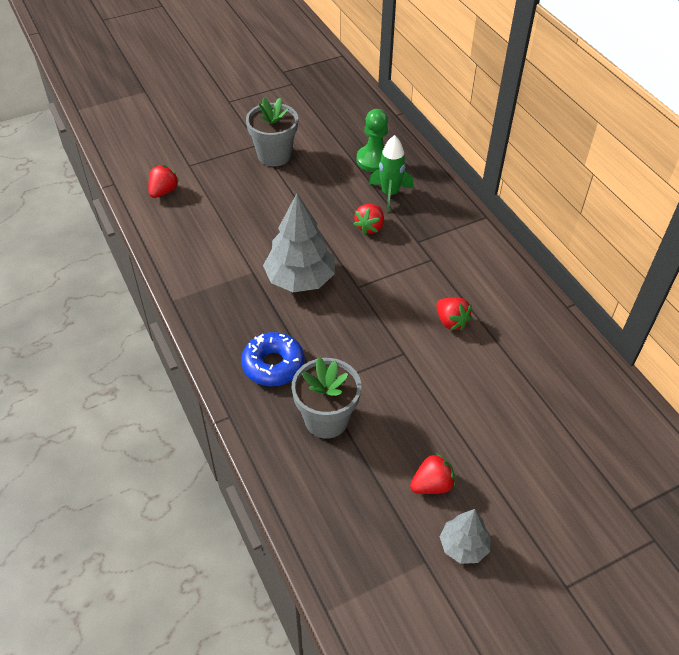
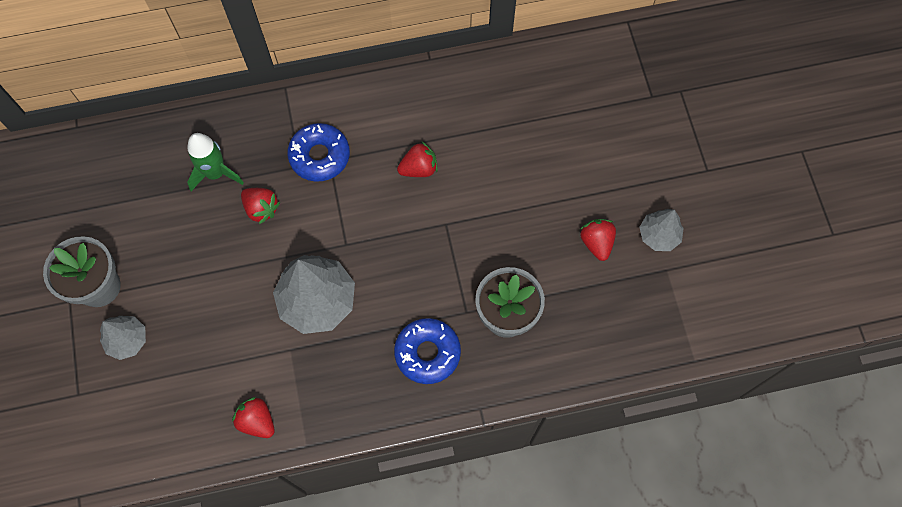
camera: 75 degrees left, 20 degrees up
(163, 191) = (117, 433): red strawberry -> red strawberry (257, 421)
(236, 179) = (127, 340): none -> grey tree
(374, 160) = (151, 174): green pawn -> none
(433, 252) = (319, 156): none -> blue donut

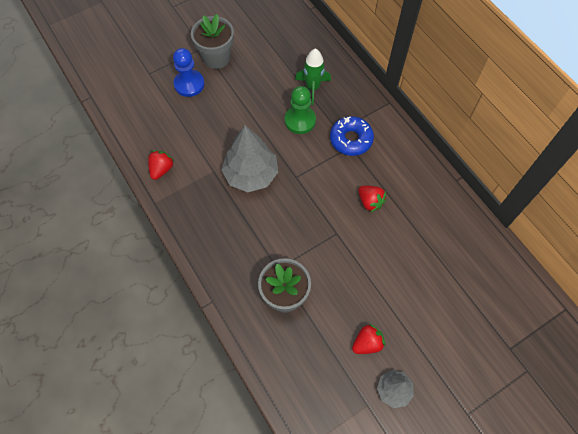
camera: 70 degrees right, 5 degrees down
(127, 340) = (189, 84): grey tree -> blue pawn
(261, 209) = (300, 120): red strawberry -> green pawn
(427, 353) = (239, 253): blue donut -> none

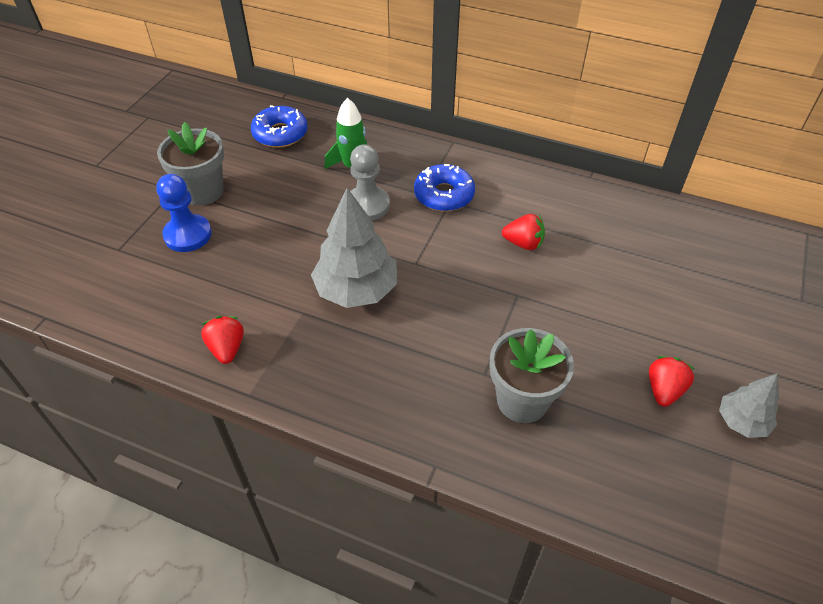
camera: 35 degrees left, 15 degrees down
(288, 38) = (280, 134): none -> blue donut
(300, 120) = (367, 205): green pawn -> grey pawn

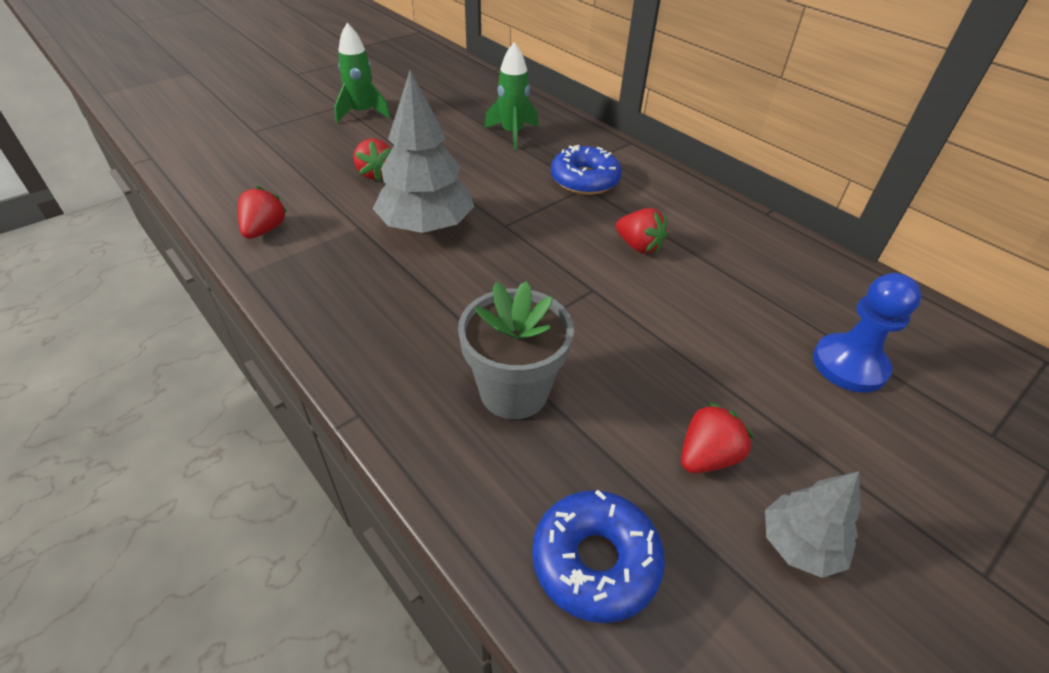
camera: 25 degrees right, 5 degrees down
(188, 235) = (319, 138): blue pawn -> blue pawn (849, 365)
(203, 191) = (362, 113): grey flower pot -> green rocket
(272, 254) = (376, 174): none -> red strawberry
(280, 134) = (468, 93): blue donut -> blue donut (595, 561)
(367, 205) = (499, 165): grey pawn -> none

